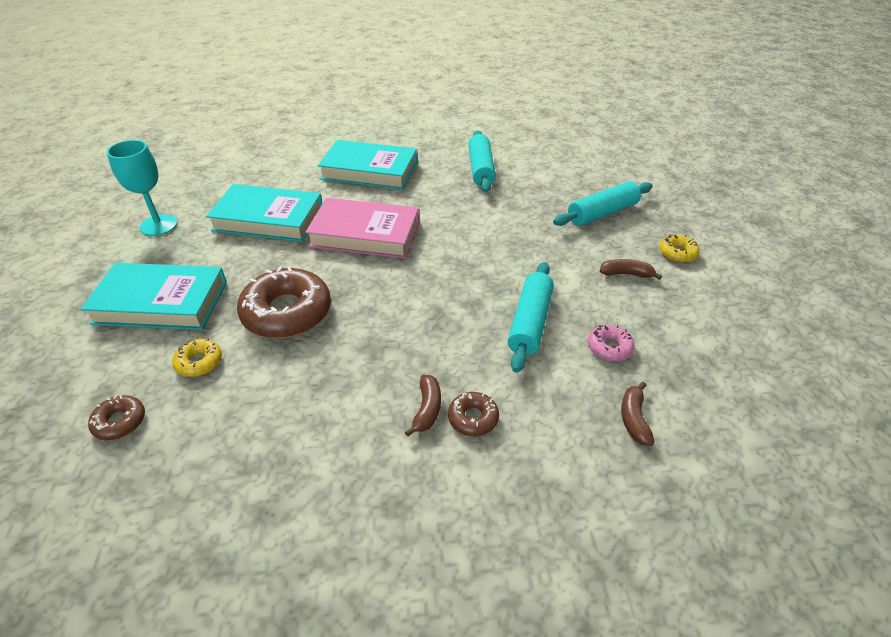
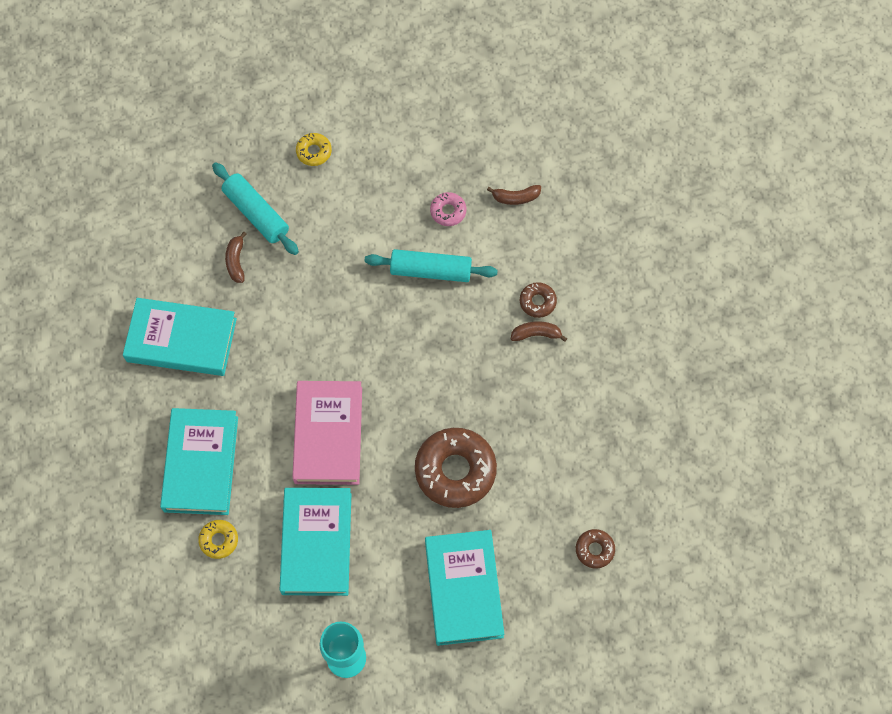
camera: 100 degrees left, 25 degrees up
(199, 362) = (526, 519): yellow donut -> yellow donut (219, 540)
(480, 169) = (181, 340): turquoise rolling pin -> turquoise book
(626, 274) = (352, 195): brown banana -> brown banana (236, 261)

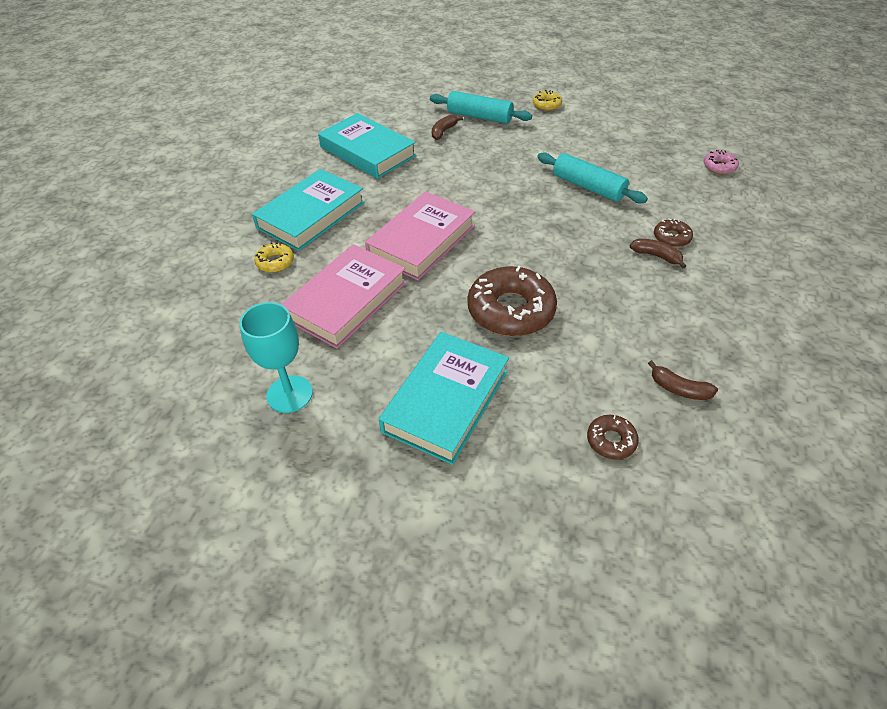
camera: 35 degrees right, 20 degrees down
(256, 213) = (479, 117): turquoise rolling pin -> turquoise rolling pin turned 60 degrees counterclockwise
(316, 543) = (346, 300): turquoise book -> pink book
(448, 211) = (627, 163): pink donut -> pink donut (719, 167)
(516, 197) = (692, 175): brown banana -> brown banana (679, 389)

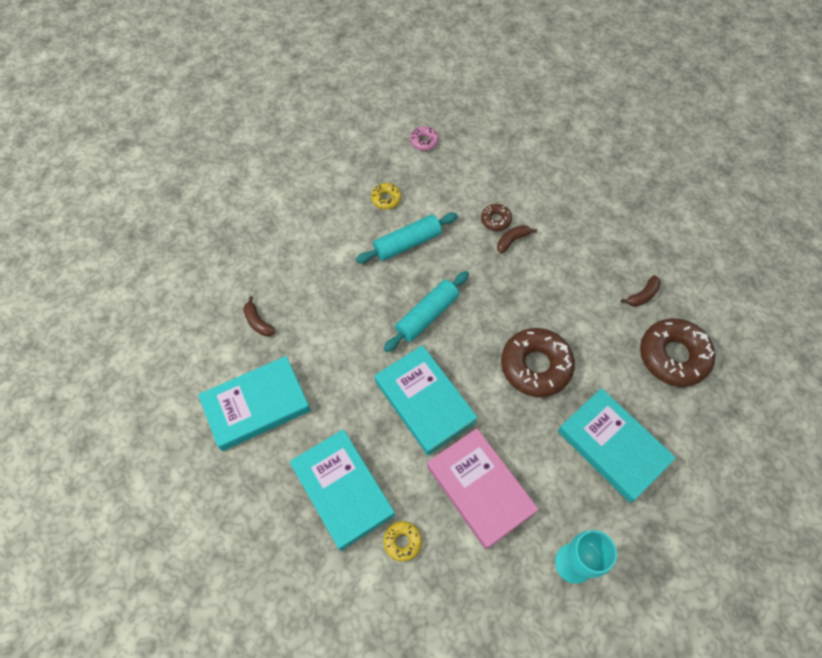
camera: 70 degrees left, 15 degrees up
(422, 241) = (424, 402): pink book -> turquoise book
(479, 117) = (249, 280): turquoise rolling pin -> turquoise rolling pin (427, 315)
(546, 105) = (261, 215): yellow donut -> yellow donut (386, 199)
(611, 440) = (673, 356): brown donut -> brown donut, size x2.11

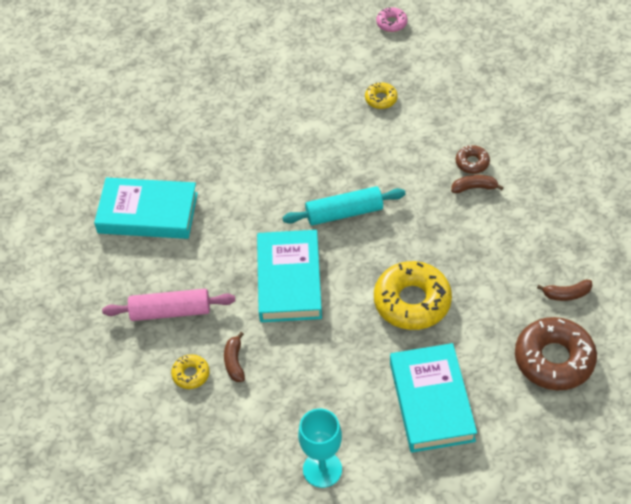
camera: 35 degrees right, 10 degrees down
(258, 322) = (194, 149): brown banana -> brown banana (234, 362)
(342, 490) = (170, 311): turquoise book -> pink rolling pin
(407, 243) = (372, 145): turquoise rolling pin -> none
(424, 141) = (455, 64): pink donut -> pink donut (391, 23)
(480, 489) = (285, 371): pink book -> none
(535, 366) = (412, 301): brown donut -> yellow donut

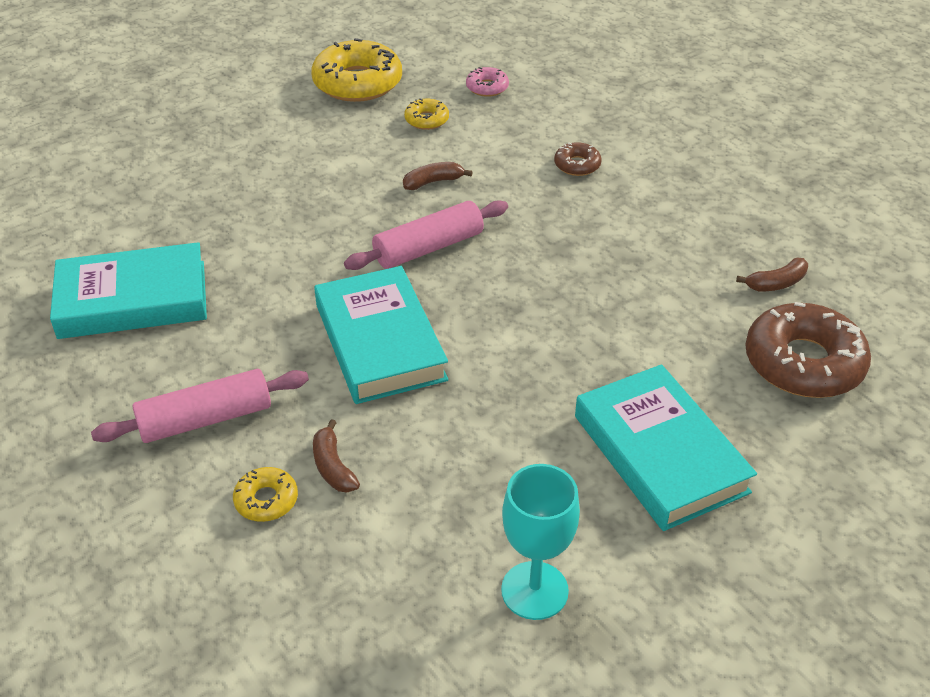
camera: 20 degrees left, 10 degrees down
(344, 213) = (428, 248): turquoise rolling pin -> pink rolling pin
(391, 23) = (408, 46): pink donut -> pink donut (487, 87)
(412, 301) = (571, 333): yellow donut -> yellow donut (357, 83)
(474, 188) = (593, 190): brown banana -> brown banana (433, 182)

